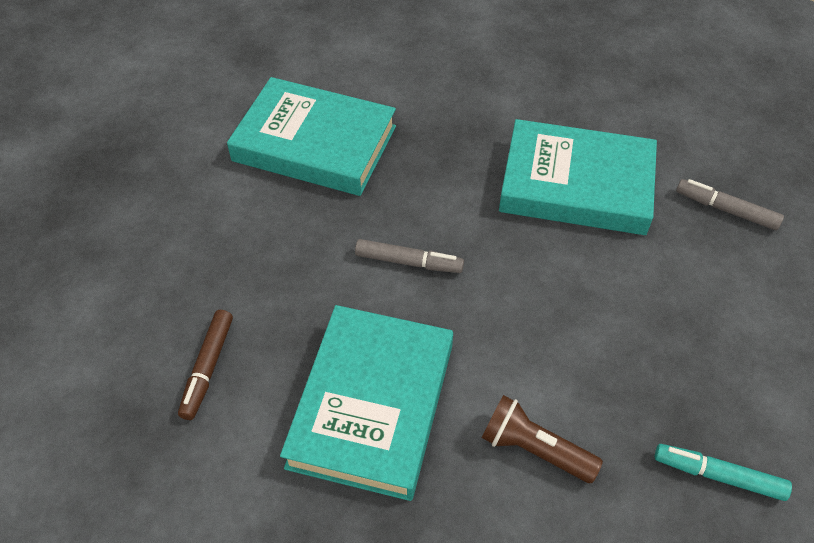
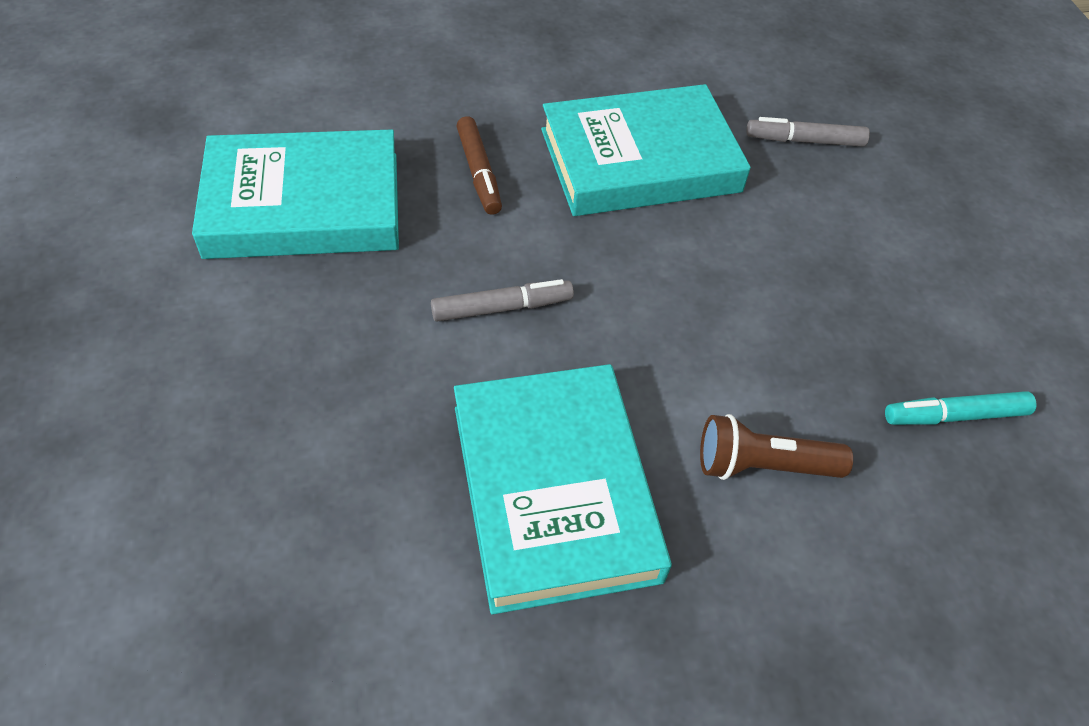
camera: 30 degrees left, 0 degrees up
(207, 368) = (317, 531): brown marker -> brown marker (479, 173)

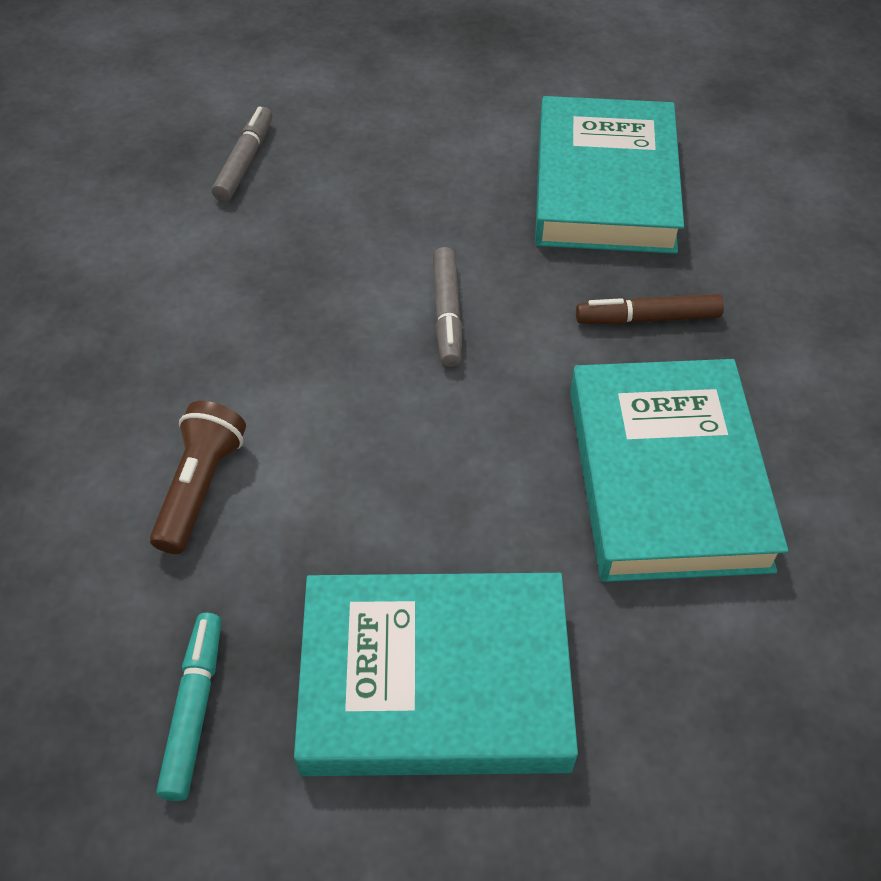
camera: 105 degrees right, 0 degrees up
(553, 491) = (232, 322): turquoise book -> turquoise book (435, 680)
(804, 140) = (710, 701): grey marker -> grey marker (245, 161)

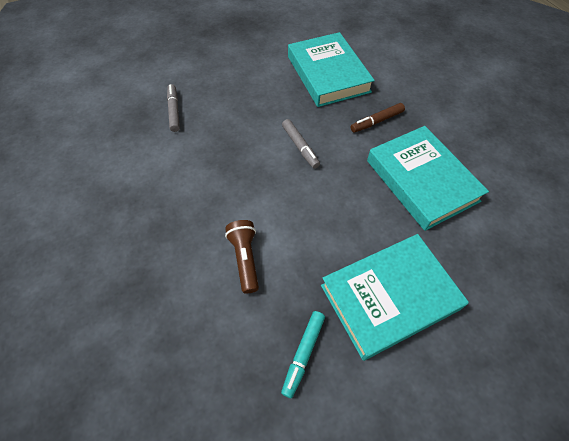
camera: 25 degrees left, 5 degrees up
(195, 709) = (303, 354): turquoise marker -> turquoise marker turned 135 degrees counterclockwise

